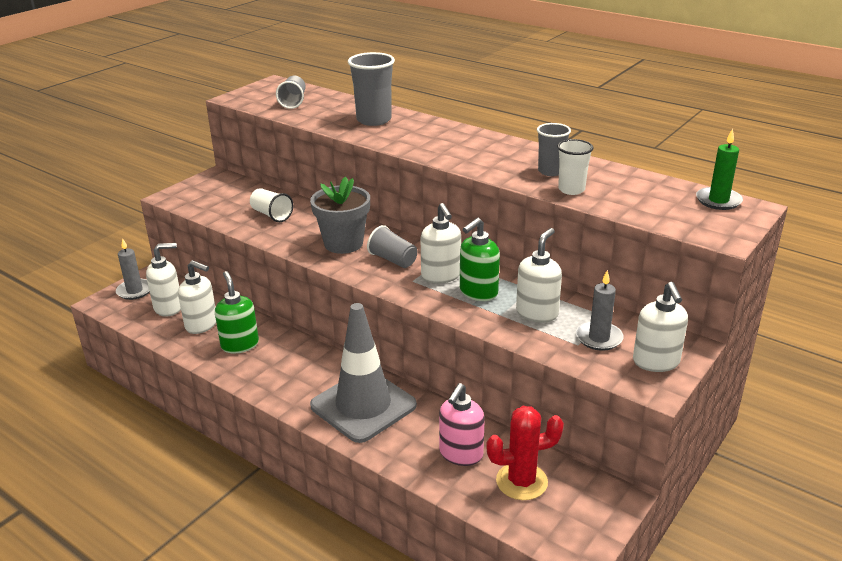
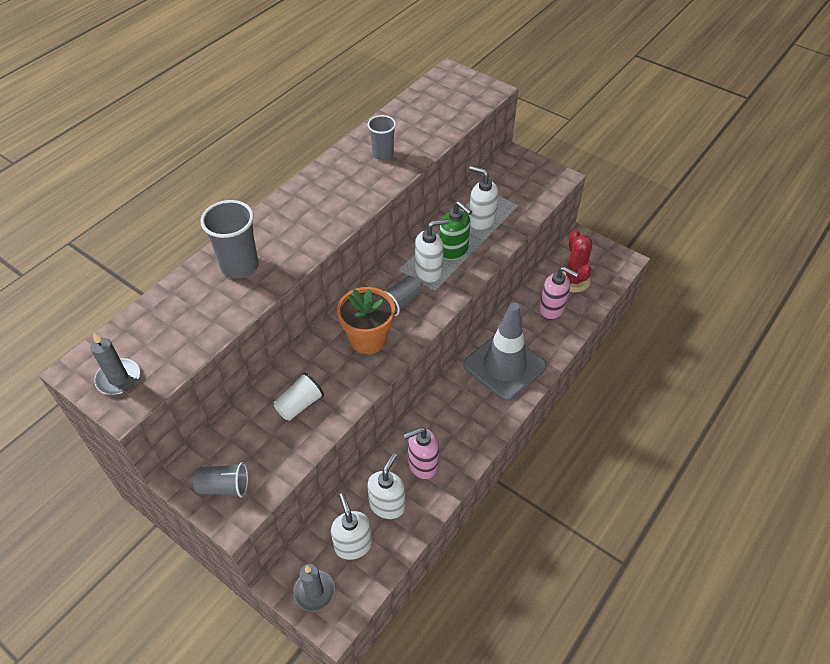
camera: 90 degrees left, 20 degrees up
(240, 345) = (422, 465): green soap dispenser -> pink soap dispenser
(293, 102) = (160, 342): grey cup -> grey cup (224, 487)
(343, 243) = (368, 339): grey flower pot -> orange flower pot
(571, 190) = (417, 147): white cup -> none
(599, 338) = (510, 194): grey candle -> grey candle (118, 378)
(656, 362) = (535, 173): white soap dispenser -> none
(718, 201) = (439, 83): green candle -> none

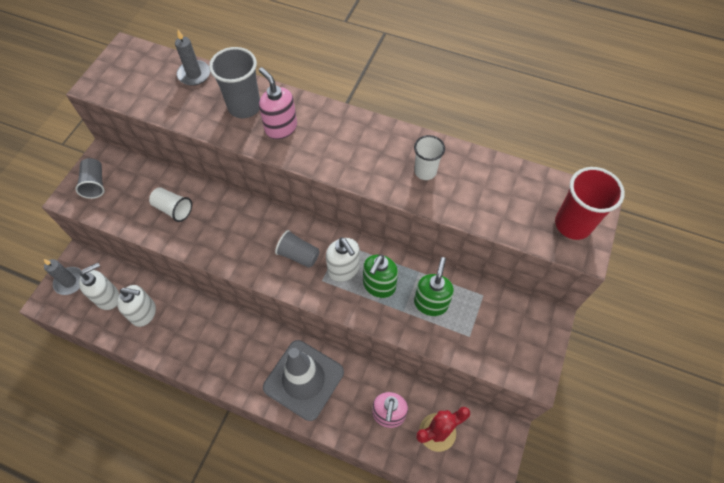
camera: 75 degrees right, 10 degrees up
(118, 378) = (119, 74): grey candle -> grey candle (194, 74)
(368, 339) = (250, 240): orange flower pot -> none
(383, 154) = (425, 171): grey cup -> white cup
(422, 465) = (184, 331): pink soap dispenser -> pink soap dispenser (281, 128)
(467, 89) = (572, 224): none -> red cup
(481, 221) = (431, 303): white soap dispenser -> green soap dispenser

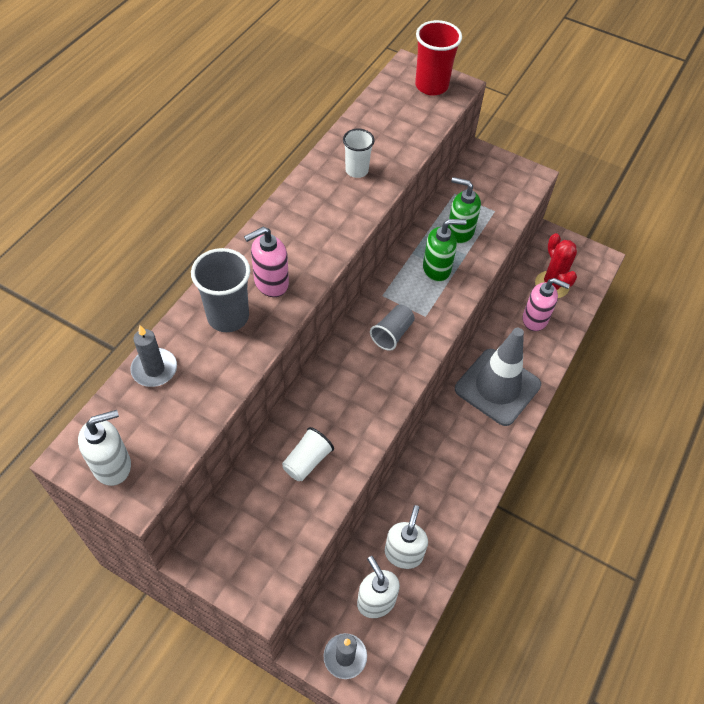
camera: 85 degrees left, 5 degrees down
(95, 184) = (244, 563): grey cup -> none
(344, 270) = (415, 295): white soap dispenser -> white soap dispenser (112, 465)
(379, 286) = (437, 269): green soap dispenser -> green soap dispenser turned 45 degrees counterclockwise

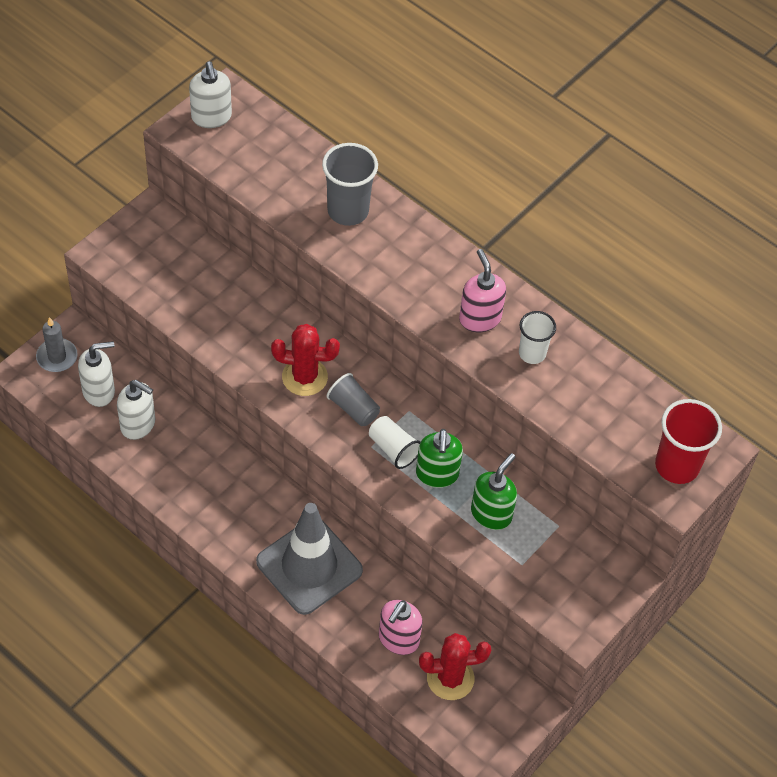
camera: 100 degrees right, 0 degrees up
(154, 369) = (301, 151): grey candle -> none
(271, 283) = (382, 250): pink soap dispenser -> pink soap dispenser (479, 318)
(307, 461) = (220, 306): white cup -> white cup (393, 449)
(370, 375) = (304, 377): none -> red cactus

